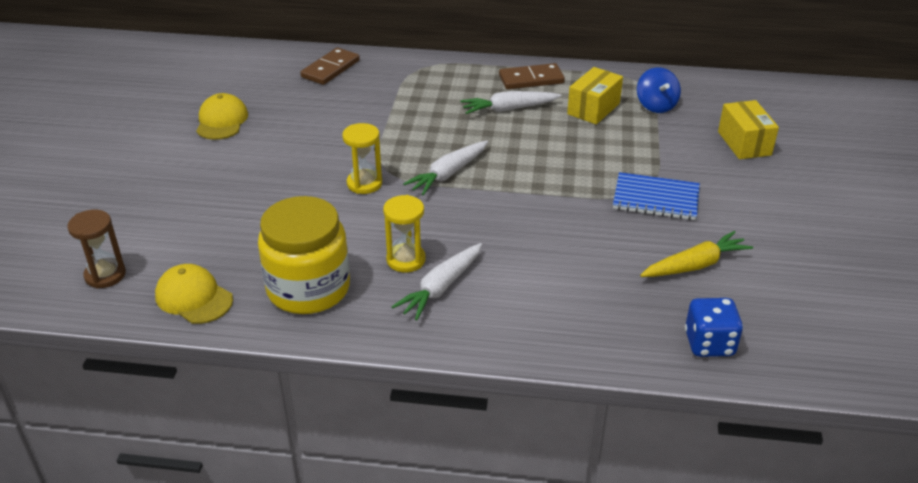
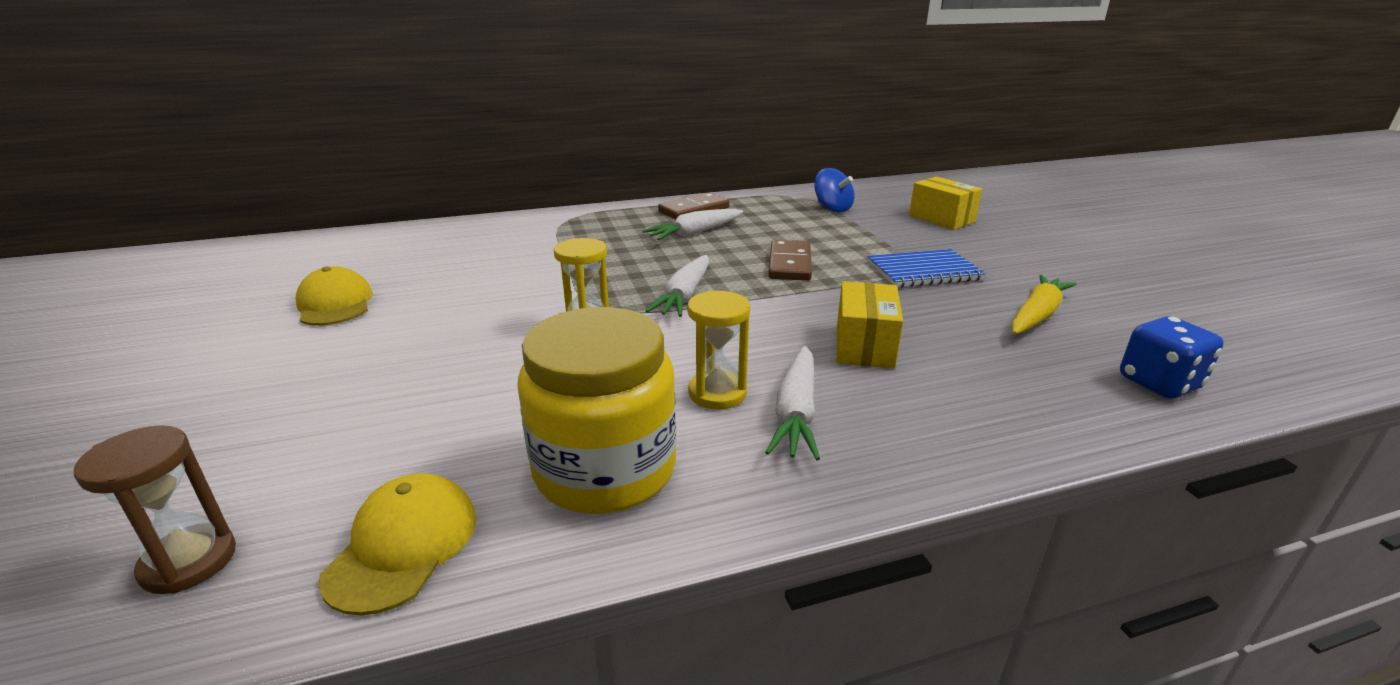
camera: 25 degrees left, 10 degrees down
(194, 297) = (403, 546): yellow cap -> yellow cap turned 90 degrees clockwise
(330, 69) = (459, 235): brown domino -> brown domino (789, 264)
(593, 109) = (778, 219): yellow box -> yellow box (864, 346)

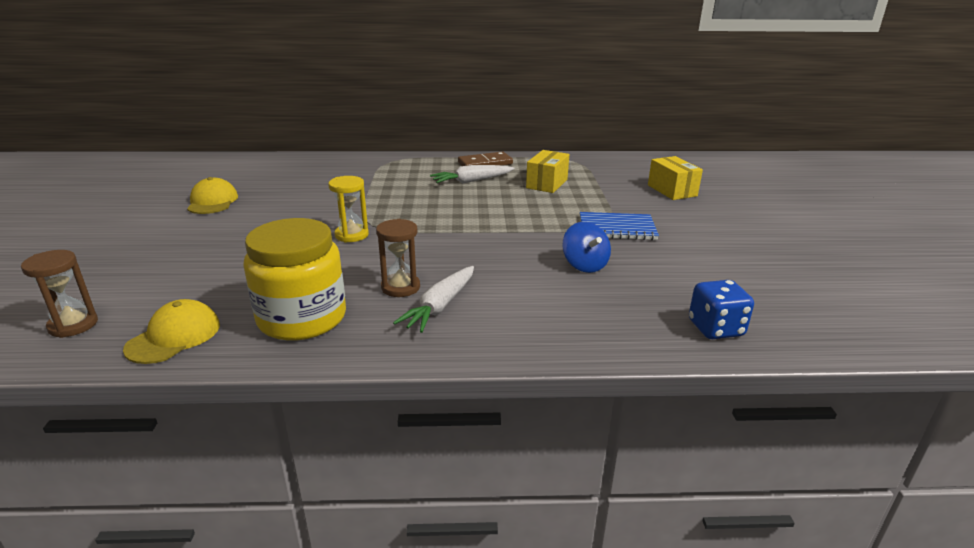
camera: 15 degrees right, 0 degrees up
(684, 296) = (429, 224): white carrot -> none
(717, 393) = (400, 287): yellow hourglass -> brown hourglass
(789, 264) = (521, 211): brown domino -> none
(832, 208) = (591, 173): blue spinning top -> blue spinning top (584, 265)
(864, 346) = (523, 273): yellow box -> yellow box (547, 183)
(1036, 315) = (672, 270): yellow carrot -> none

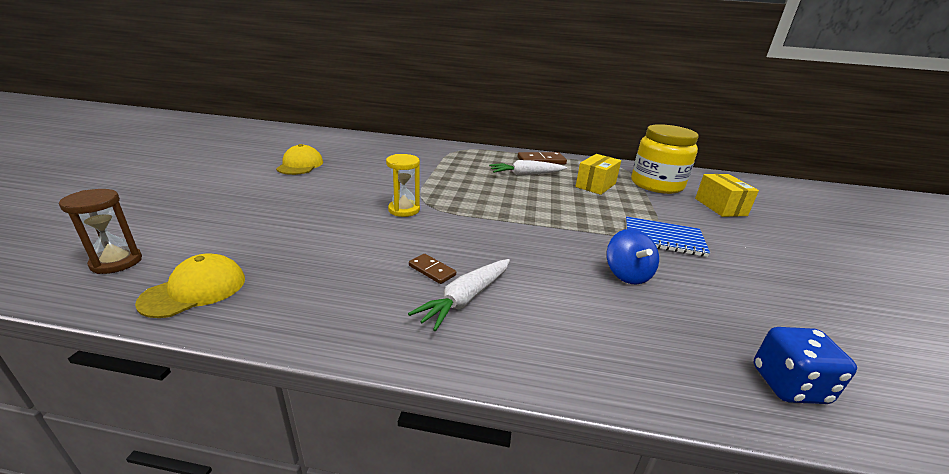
camera: 10 degrees right, 0 degrees up
(302, 318) = (323, 290): yellow jar -> yellow jar (656, 185)
(400, 287) = (432, 270): brown hourglass -> brown domino

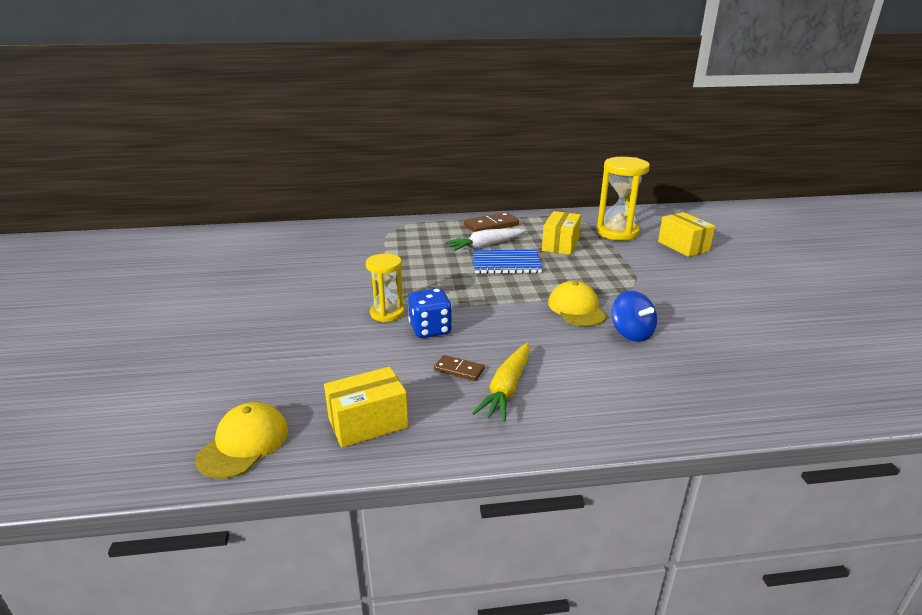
camera: 15 degrees left, 0 degrees up
(116, 262) = (129, 438): brown hourglass -> none
(300, 165) = (228, 283): yellow cap -> yellow cap (576, 308)
(312, 299) = (368, 423): none -> yellow box
(466, 299) = (507, 389): white carrot -> yellow carrot
(656, 185) = (617, 232): yellow jar -> yellow hourglass
(663, 238) = (647, 291): blue notebook -> blue notebook (506, 264)
(788, 385) = (782, 395): blue dice -> blue dice (430, 329)

